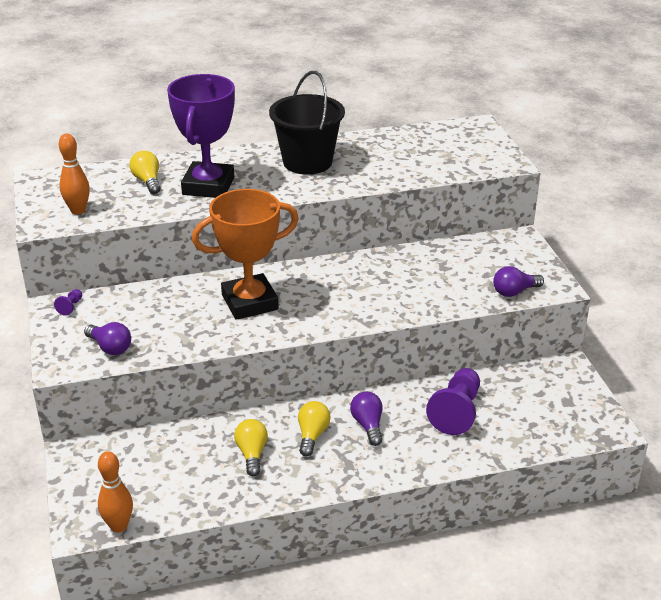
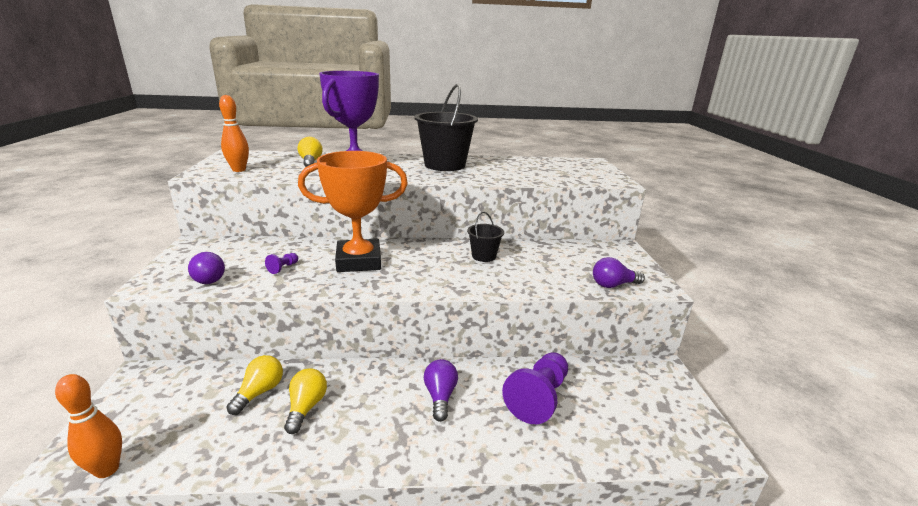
camera: 10 degrees right, 10 degrees down
(70, 307) = (206, 245): purple pawn -> purple pawn (283, 268)
(312, 435) = (378, 397): yellow light bulb -> yellow light bulb (259, 392)
(377, 275) = (484, 256): none -> black bucket

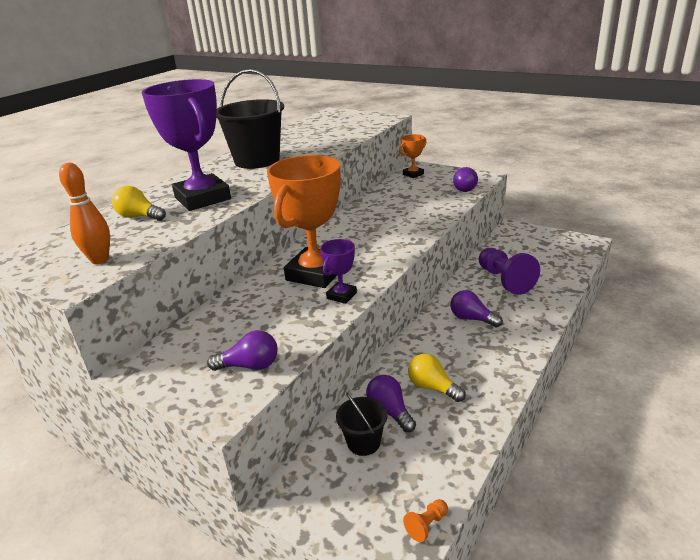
camera: 50 degrees left, 5 degrees up
(107, 469) = (426, 525): orange bowling pin -> orange pawn
(259, 392) = (390, 411): yellow light bulb -> purple light bulb
(283, 268) = (281, 316): purple pawn -> none
(329, 283) = (341, 295): none -> purple trophy
(484, 256) = (373, 217): black bucket -> black bucket (363, 442)
(601, 248) = (413, 174): none -> orange trophy

